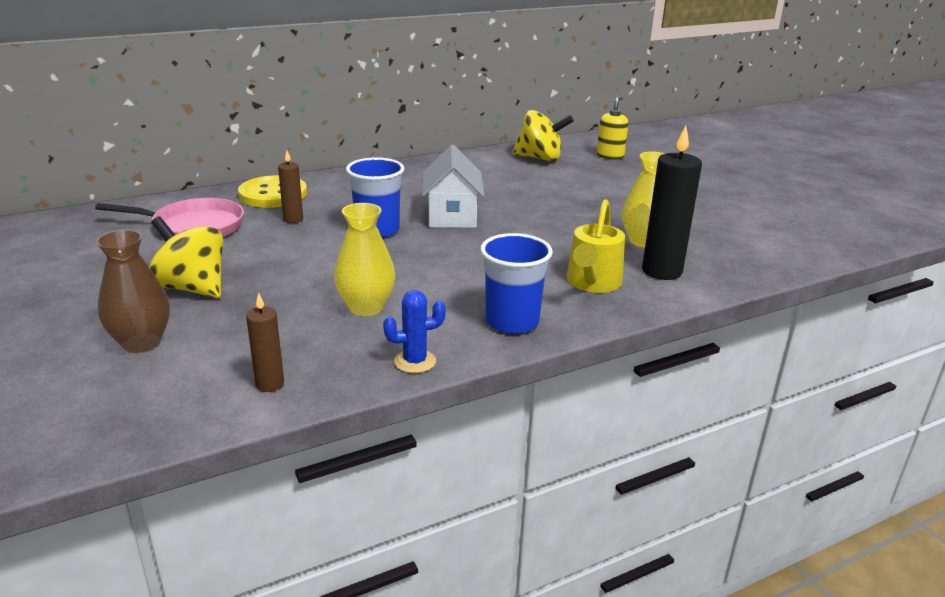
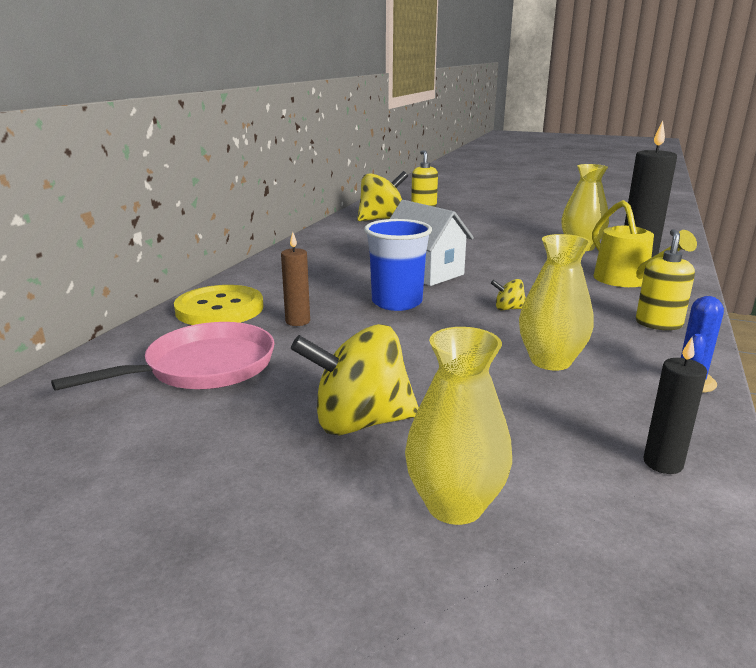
camera: 40 degrees left, 5 degrees down
(141, 343) = (454, 505): brown vase -> yellow vase
(270, 384) = (663, 463): brown candle -> black candle
(436, 265) = (508, 309): none -> yellow spinning top
(512, 322) = (658, 324): blue cup -> yellow soap dispenser

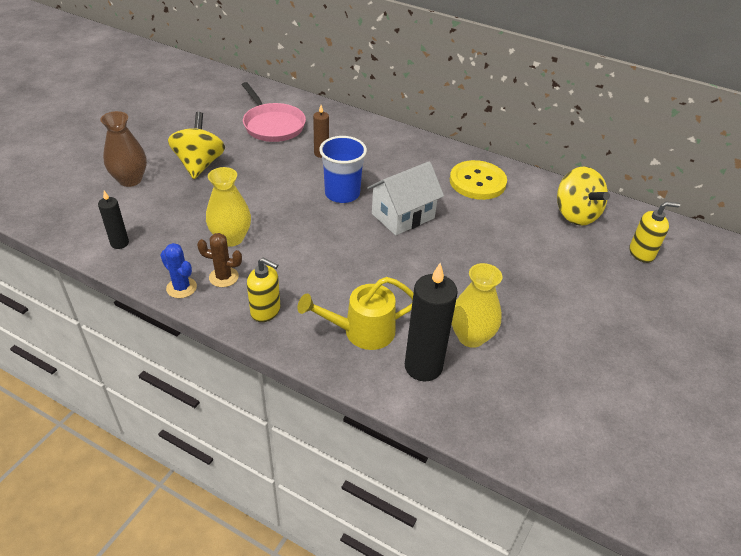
camera: 95 degrees right, 20 degrees up
(219, 309) = (349, 128): yellow button -> yellow button (477, 182)
(454, 505) = (130, 180): yellow vase -> brown vase
(508, 309) = (316, 242): yellow spinning top -> none
(634, 355) = (223, 277): none -> brown cactus

